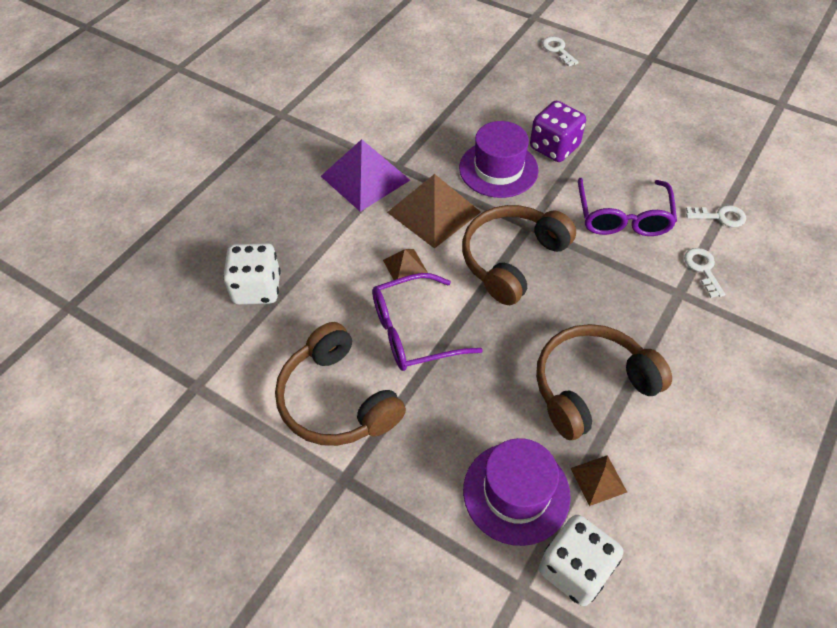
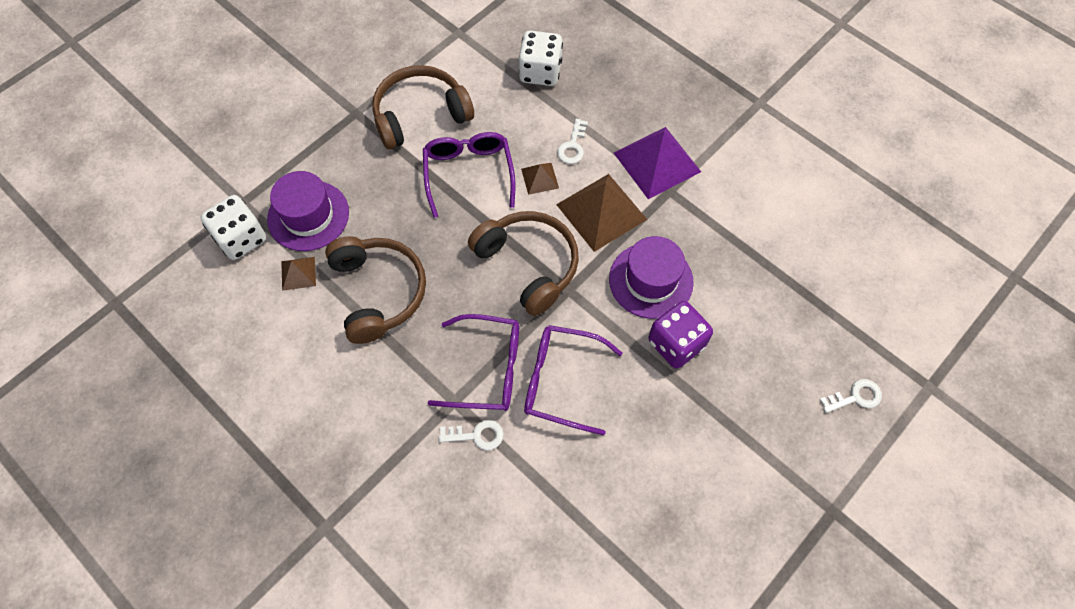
camera: 100 degrees right, 10 degrees up
(636, 273) = (486, 369): none -> purple glasses
(720, 217) = (542, 483): white key -> white key (572, 146)

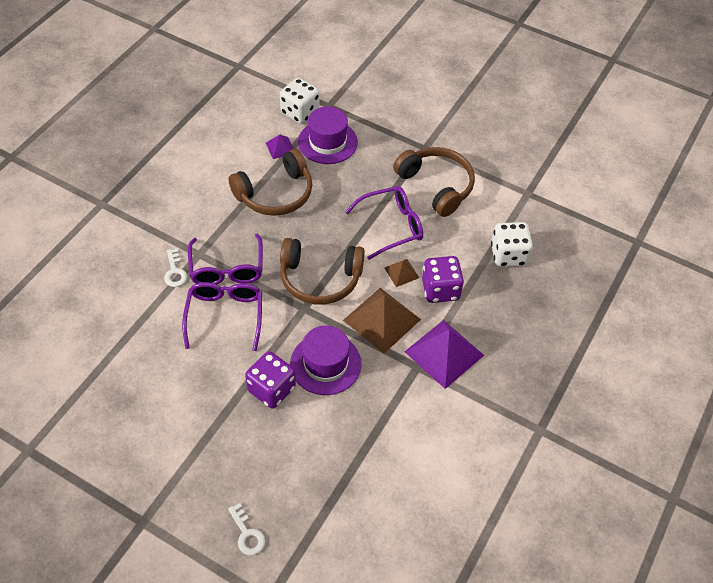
camera: 75 degrees right, 10 degrees down
(298, 273) = (280, 148): brown pyramid -> purple pyramid
(529, 264) = (320, 279): brown headphones -> brown headphones turned 60 degrees clockwise
(572, 146) = (440, 290): white key -> purple dice

